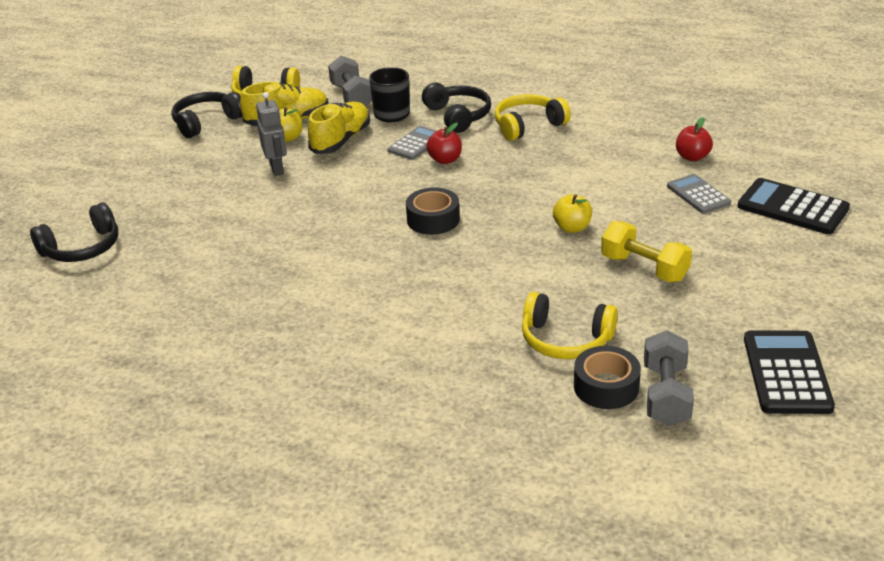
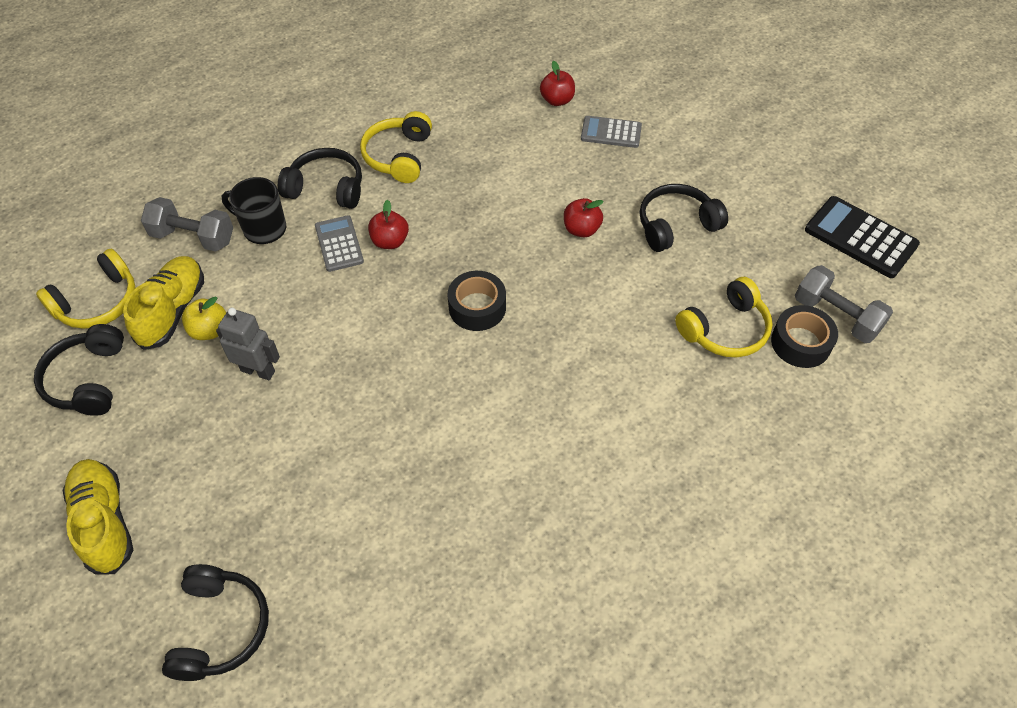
camera: 55 degrees left, 20 degrees up
(341, 140) = (266, 292): yellow shoe -> yellow shoe (104, 522)
(572, 228) = (581, 229): yellow apple -> red apple
(644, 268) = (676, 225): yellow dumbbell -> black headphones
(792, 208) = (677, 100): black calculator -> none

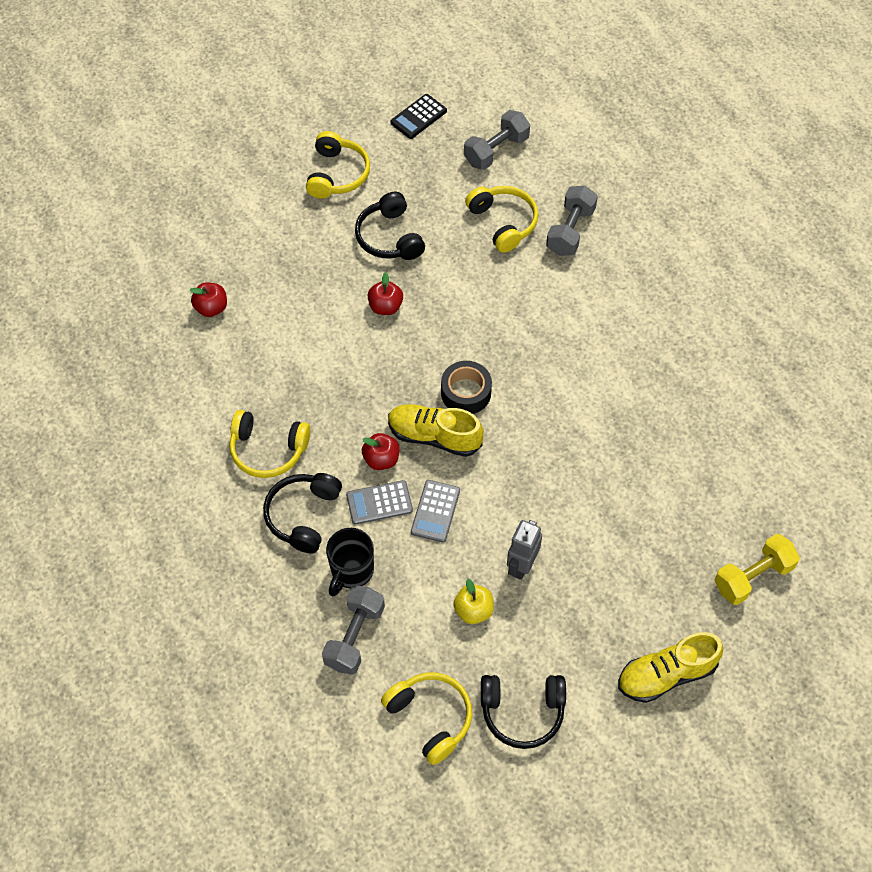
camera: 85 degrees left, 5 degrees up
(173, 311) = (447, 645): yellow shoe -> yellow shoe (434, 436)
(220, 628) = (753, 577): black headphones -> yellow dumbbell
(611, 133) = (266, 269): grey calculator -> grey calculator (435, 511)
(731, 401) = (570, 231): none -> grey dumbbell
(751, 175) = (337, 174): none -> yellow headphones
(800, 343) = (519, 178): black tape -> none
(860, 238) = (418, 117): black calculator -> black calculator, size x0.65

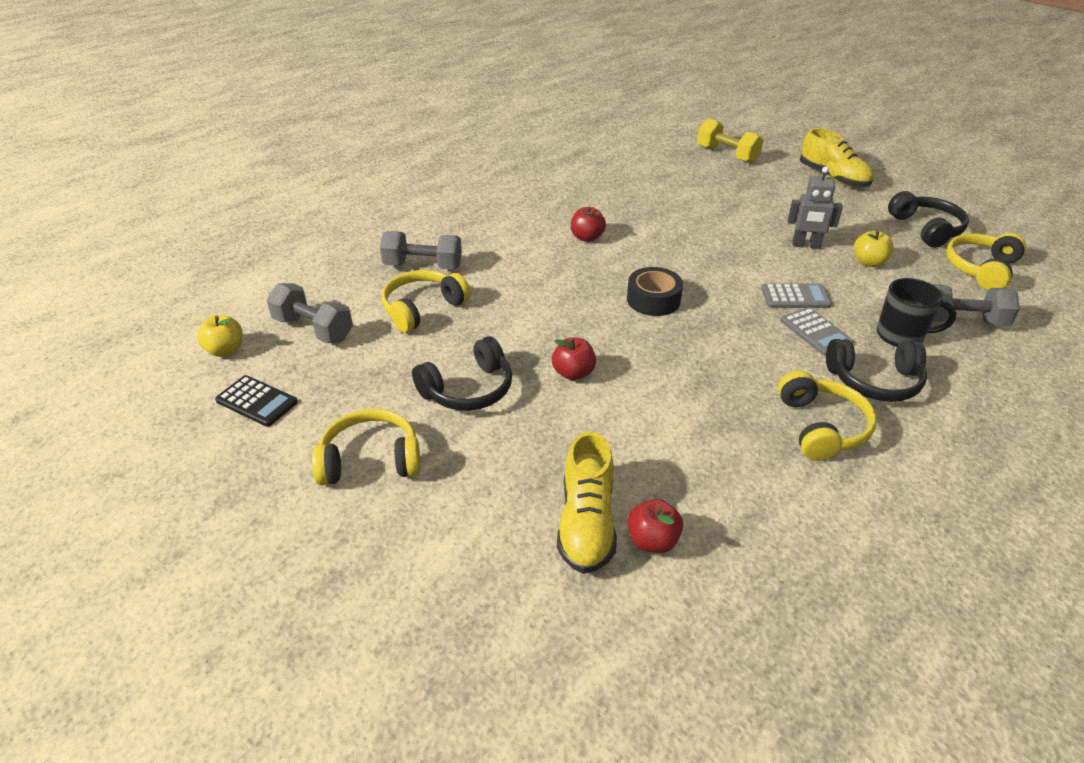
camera: 105 degrees left, 20 degrees down
(381, 459) = (767, 340): red apple -> red apple (587, 237)
(434, 436) = (716, 311): yellow shoe -> yellow shoe (586, 523)
(485, 99) = (225, 350): none -> yellow apple

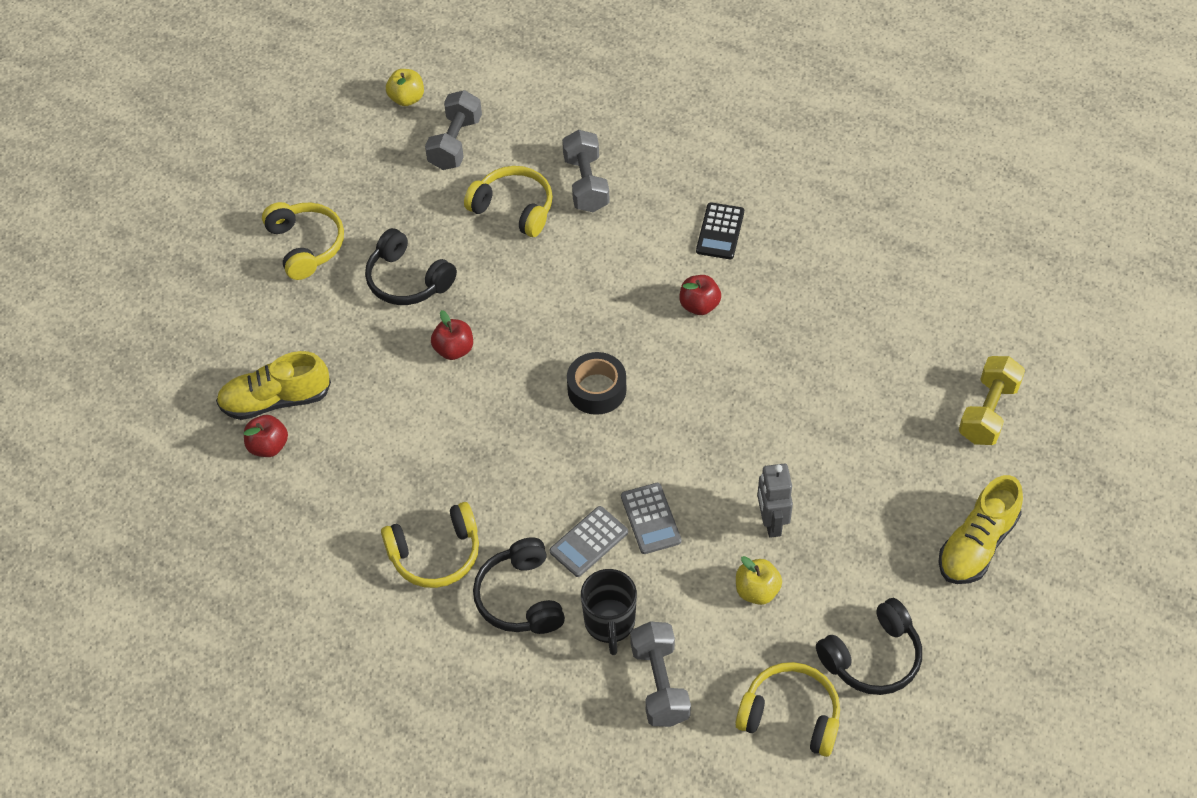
camera: 75 degrees right, 15 degrees up
(257, 401) = (350, 148): black calculator -> black calculator (720, 231)

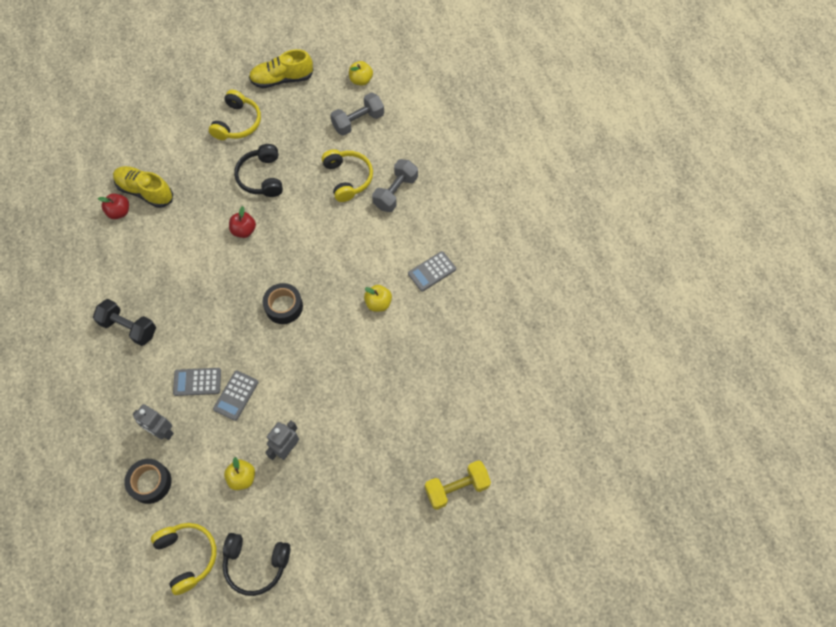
camera: 40 degrees right, 10 degrees up
(436, 554) = (129, 328): yellow headphones -> black dumbbell
(520, 598) = (139, 382): black headphones -> none
(610, 623) = (162, 431): black mug -> grey robot
(659, 684) = (150, 483): grey dumbbell -> black tape
(699, 305) = (378, 303): red apple -> yellow apple
(720, 231) = (432, 271): black calculator -> grey calculator
(977, 544) = (370, 554): yellow shoe -> yellow shoe (282, 79)

